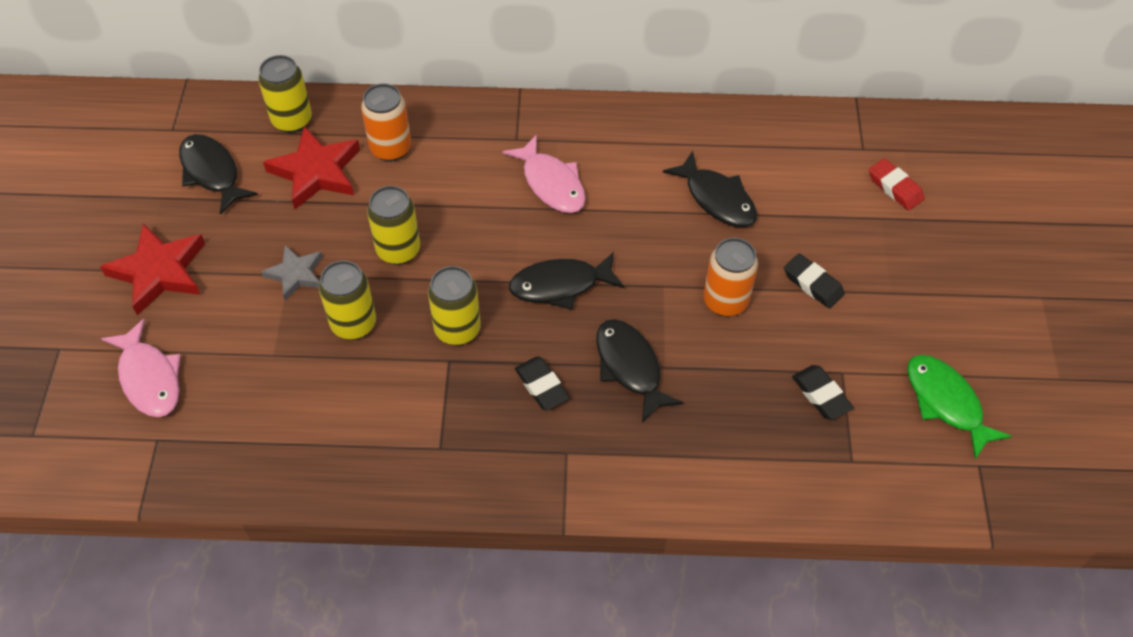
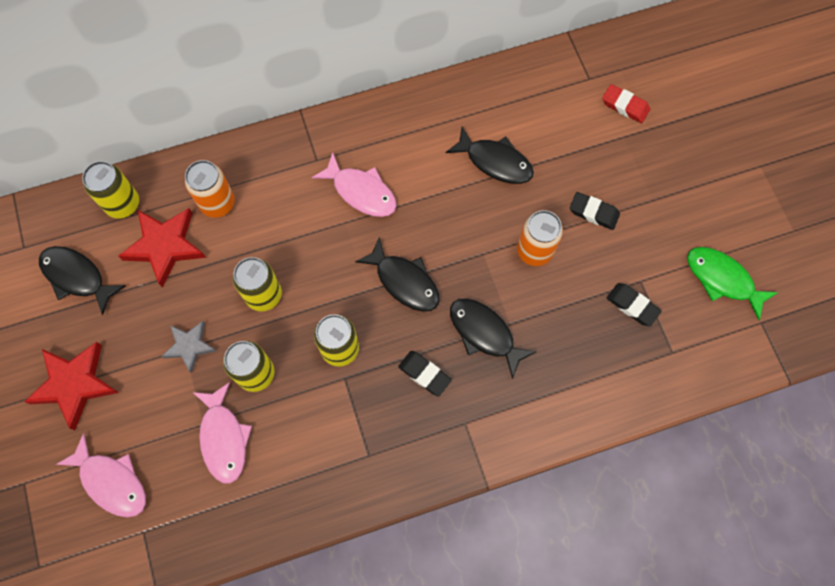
camera: 20 degrees left, 15 degrees up
(288, 376) = (224, 438): none -> pink fish
(560, 285) = (404, 281): black fish -> black fish turned 105 degrees counterclockwise

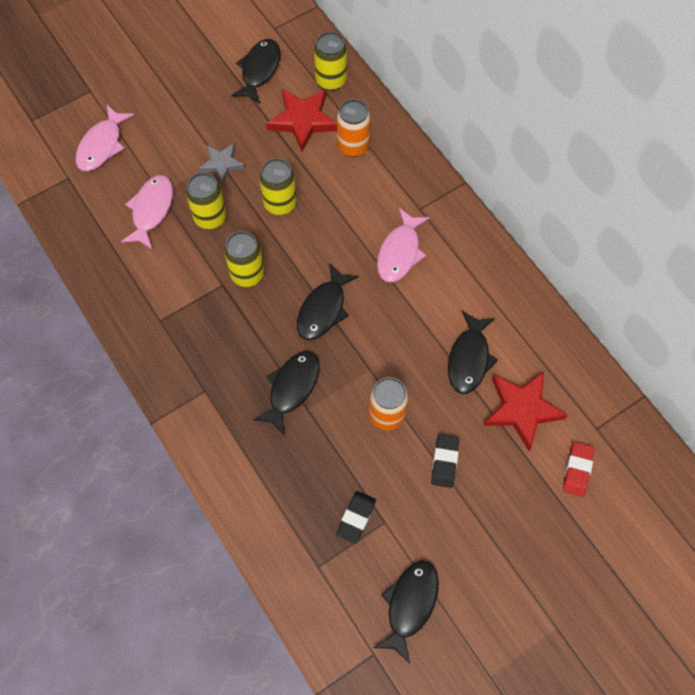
camera: 75 degrees right, 5 degrees down
(75, 384) = (172, 97): red star -> red star (522, 409)
(224, 438) = (151, 210): pink fish -> pink fish turned 135 degrees clockwise
(424, 374) = (241, 347): black eraser -> none
(722, 279) = (410, 605): green fish -> black fish

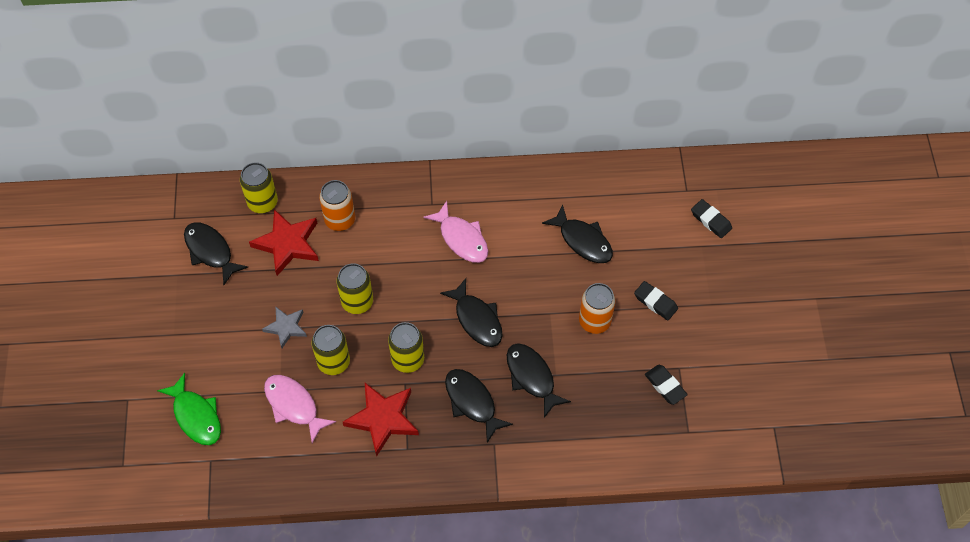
camera: 60 degrees left, 5 degrees down
(102, 145) = (196, 416): pink fish -> green fish
(410, 605) = (751, 384): black fish -> black fish (472, 402)
(522, 409) = (644, 229): red star -> red star (383, 419)
(577, 470) = (710, 220): red eraser -> black eraser

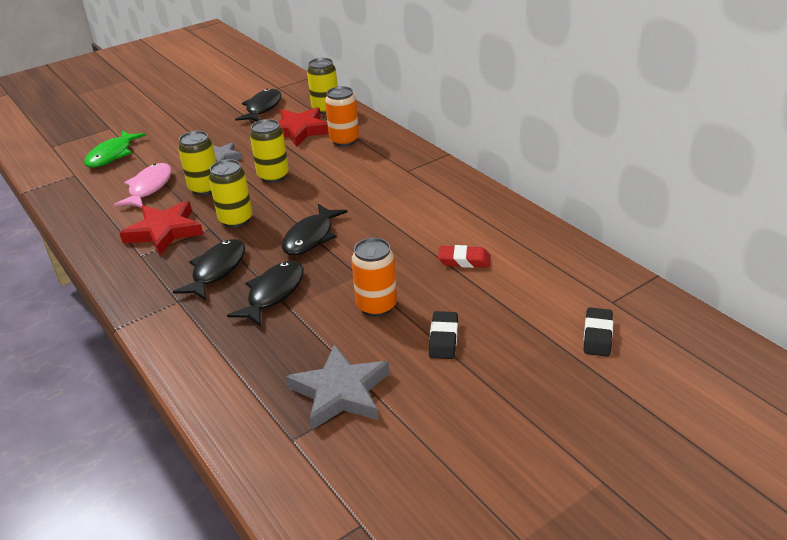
camera: 60 degrees right, 25 degrees down
(461, 238) = (389, 197): pink fish -> none
(583, 241) = (464, 260): black fish -> red eraser
(665, 386) = (340, 392): black eraser -> grey star

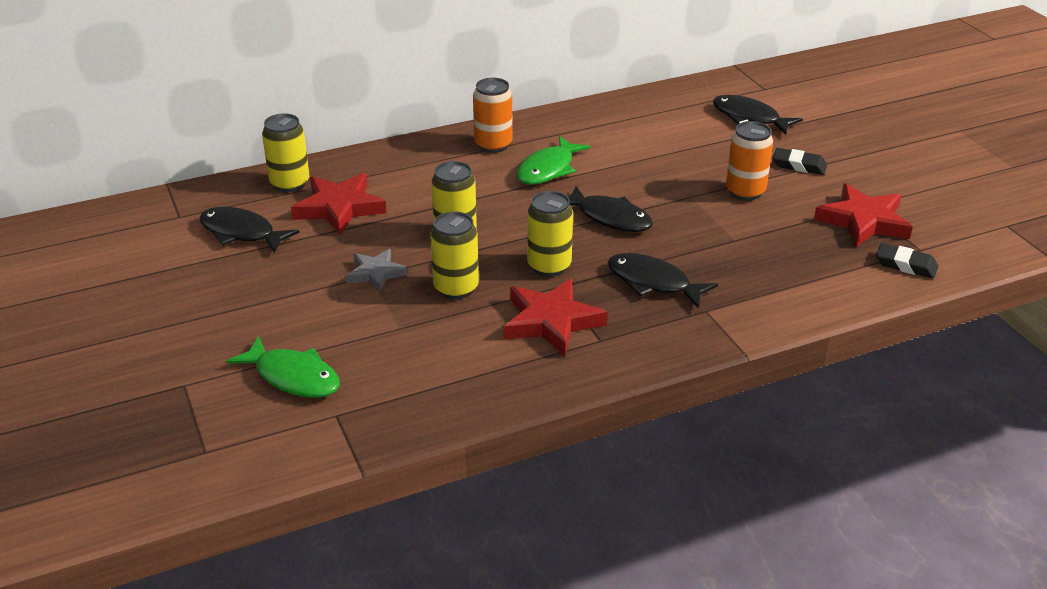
camera: 80 degrees left, 0 degrees up
(149, 188) = (426, 337): pink fish -> none
(273, 293) = (708, 247): black fish -> black fish (749, 117)
(340, 392) = (863, 221): grey star -> red star
(344, 141) = (394, 178): orange can -> orange can (493, 145)
(380, 198) = (548, 169): none -> green fish
(464, 260) = (685, 140): red eraser -> none
(597, 335) = (806, 102): black eraser -> black eraser (906, 265)

